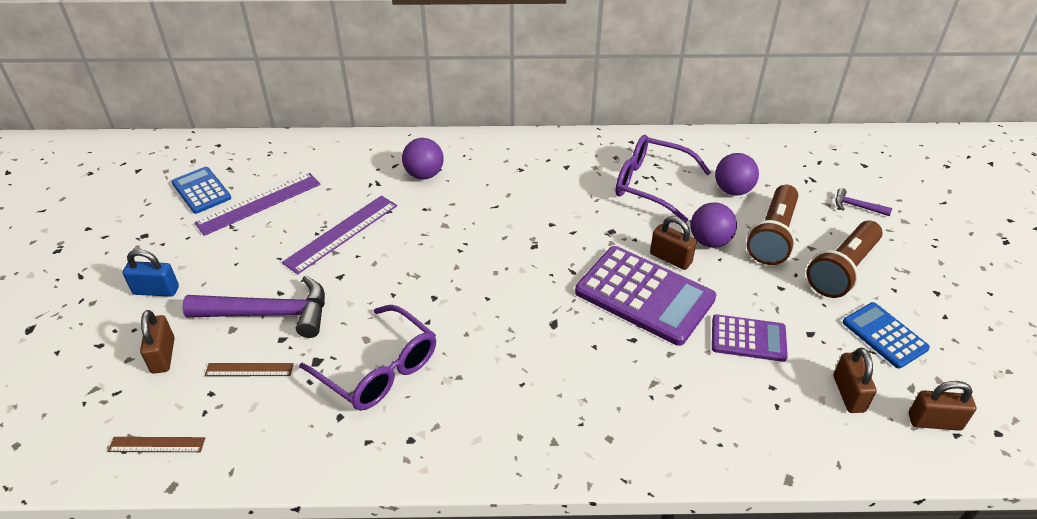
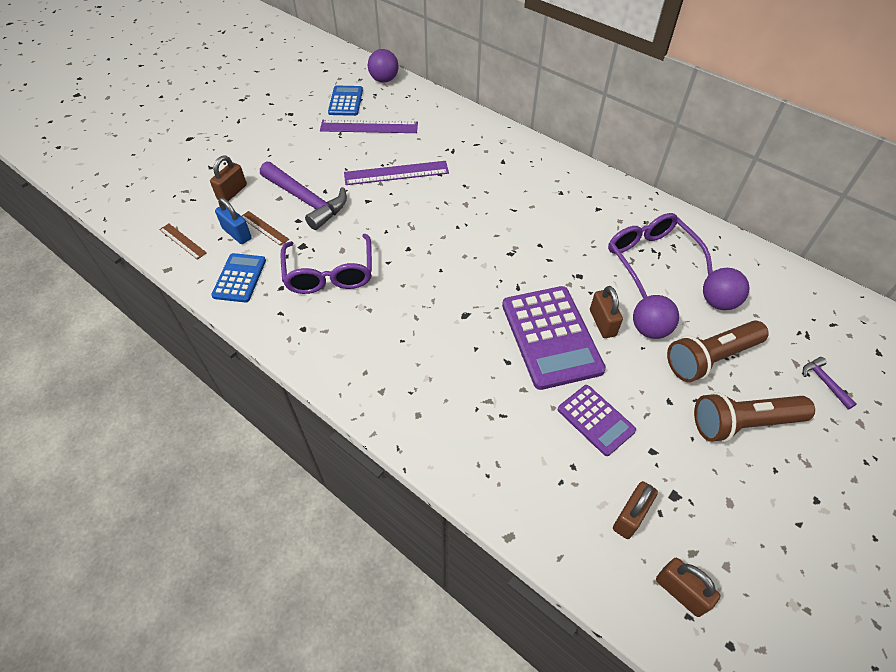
camera: 40 degrees right, 10 degrees up
(156, 290) = (265, 151): blue padlock -> blue padlock (237, 233)
(424, 174) = (489, 161): purple ball -> purple ball (384, 80)
(884, 335) = (718, 498): blue calculator -> blue calculator (239, 278)

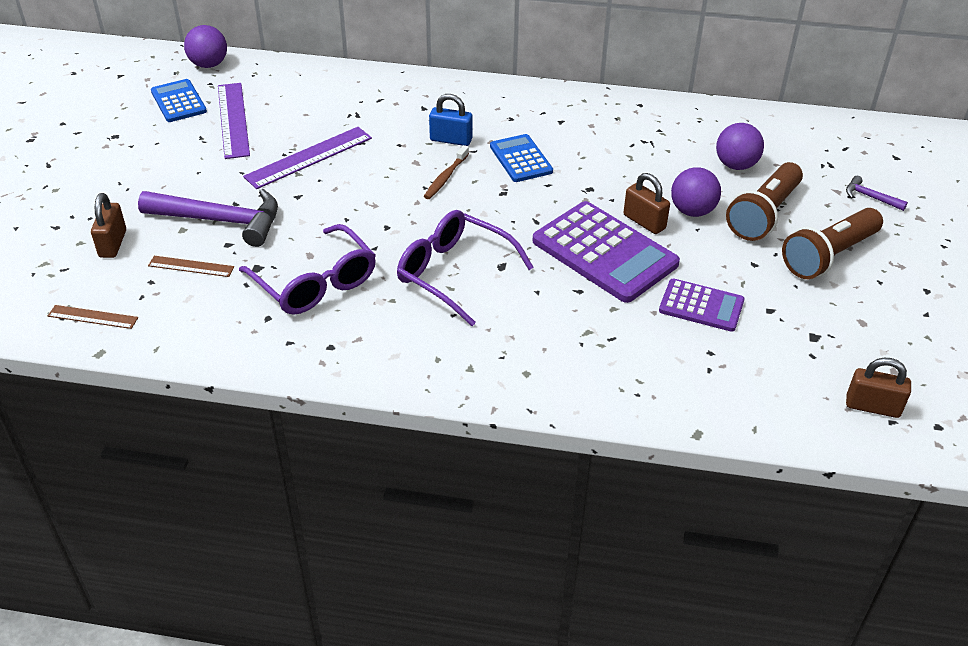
camera: 30 degrees left, 10 degrees down
(237, 233) = (160, 284): blue padlock -> blue padlock (451, 140)
(239, 278) = (206, 327): blue calculator -> blue calculator (520, 159)
(369, 126) = (233, 120): purple ruler -> purple ruler turned 75 degrees counterclockwise
(477, 224) = (445, 177): none -> brown toothbrush
(630, 516) = (790, 369): brown padlock -> none
(651, 259) = (648, 150): purple glasses -> purple glasses (455, 274)

